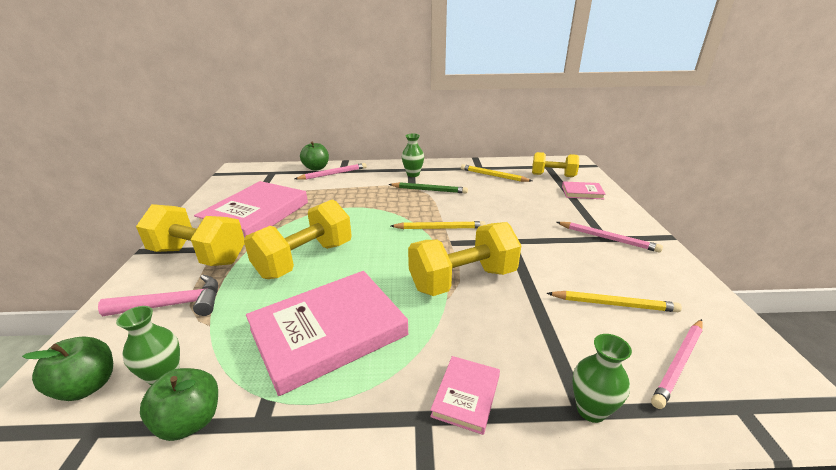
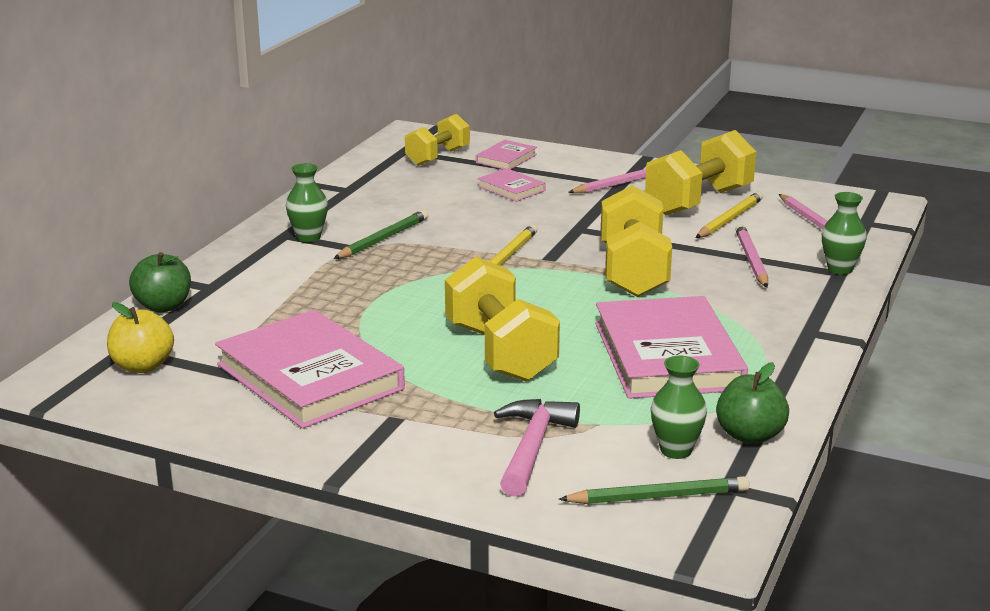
camera: 65 degrees left, 5 degrees down
(87, 386) = (659, 497): green apple -> green pencil
(199, 256) = (408, 429): yellow dumbbell -> yellow dumbbell (699, 201)
(257, 179) = (142, 366): none -> yellow apple
(333, 174) = (216, 296): pink pencil -> pink pencil (751, 259)
(466, 396) = (797, 310): pink book -> pink book (511, 188)
(493, 175) = (389, 189): yellow pencil -> none

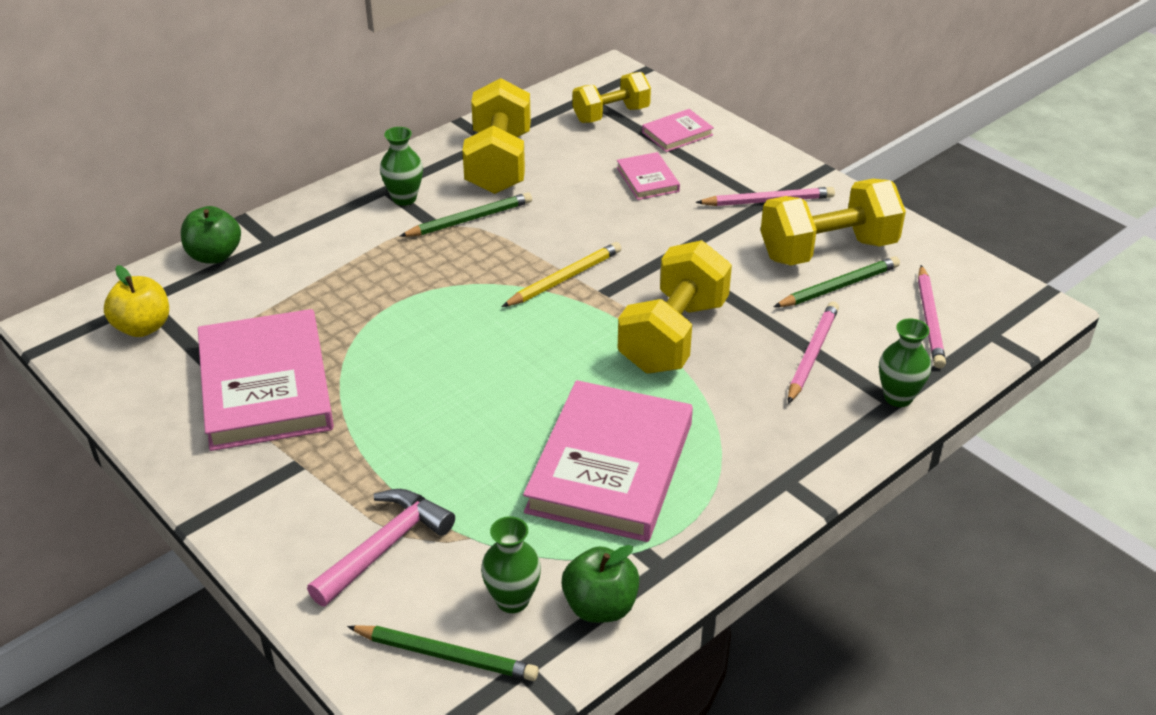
camera: 25 degrees right, 15 degrees up
(500, 352) = (455, 409): yellow dumbbell -> yellow dumbbell (499, 163)
(730, 219) = (839, 287): yellow pencil -> green pencil

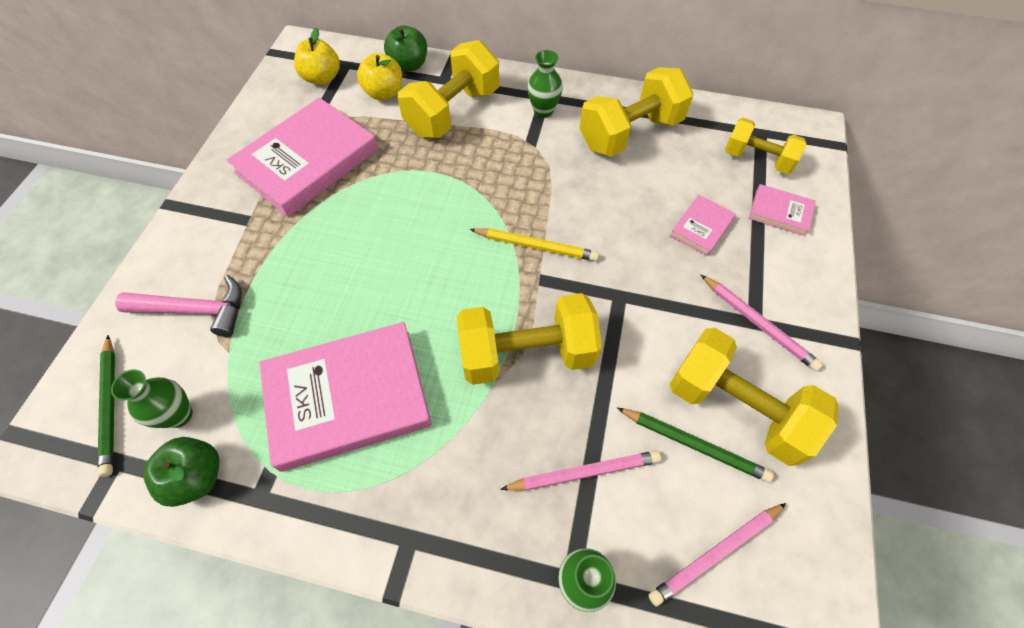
camera: 55 degrees right, 20 degrees up
(234, 290) = (384, 93): none -> yellow apple
(328, 255) = (453, 112): none -> yellow dumbbell
(470, 219) = (553, 156): green pencil -> none

